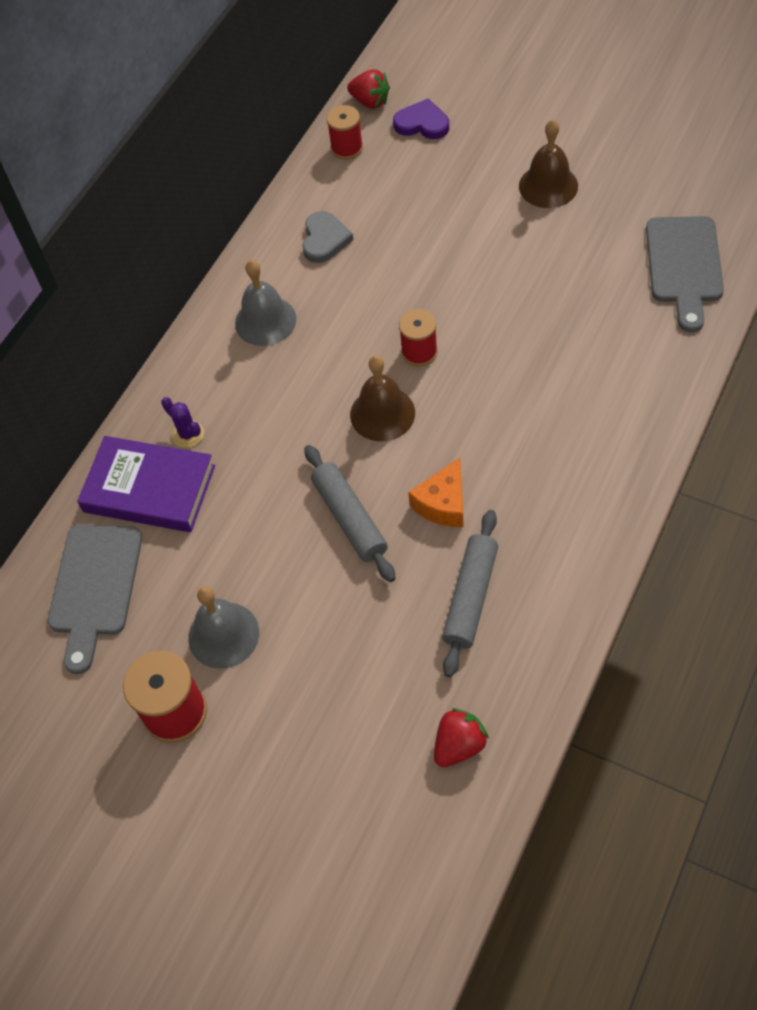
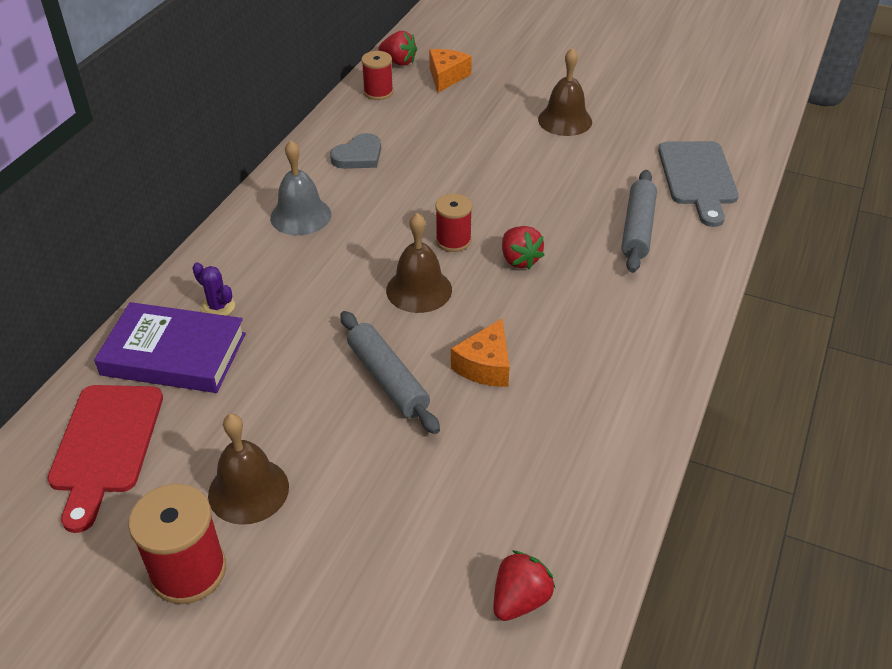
camera: 10 degrees left, 15 degrees down
(95, 587) = (106, 445): grey cutting board -> red cutting board
(223, 635) = (248, 490): grey bell -> brown bell
(324, 239) = (358, 156): grey heart -> grey heart turned 45 degrees clockwise
(422, 123) = (446, 77): purple heart -> orange cheese
(470, 597) = (521, 451): grey rolling pin -> grey rolling pin (637, 229)
(485, 376) = (519, 260): none -> red strawberry

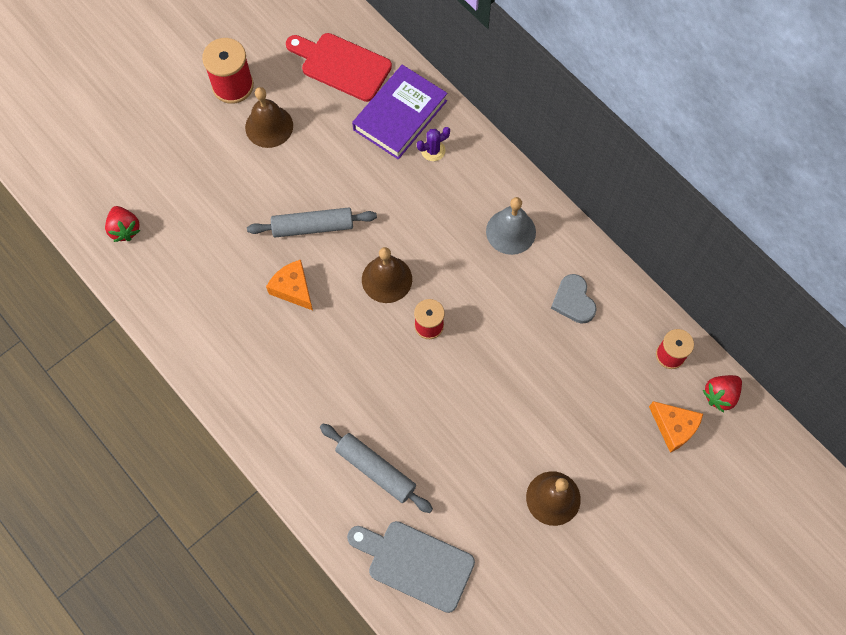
camera: 115 degrees right, 25 degrees up
(519, 260) = (384, 362): red strawberry -> none

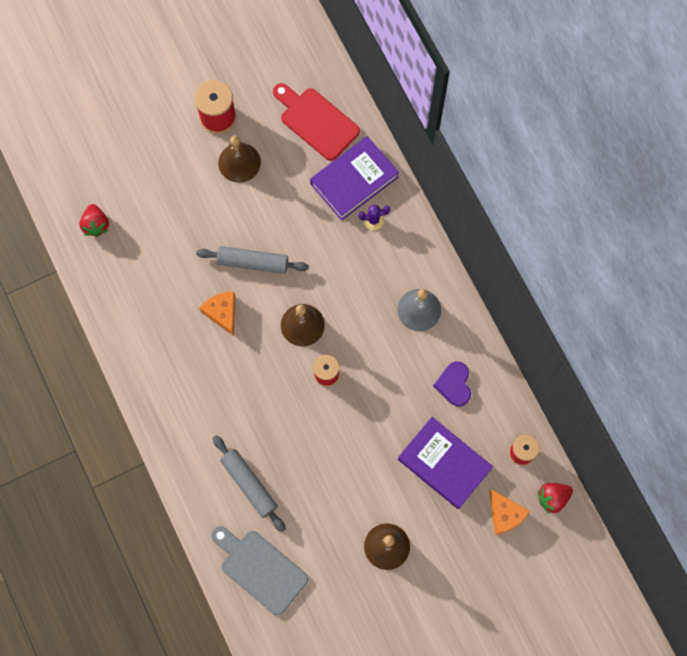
camera: 15 degrees right, 5 degrees up
(573, 301) = (454, 384): grey heart -> purple heart
(589, 389) = (444, 464): none -> purple book

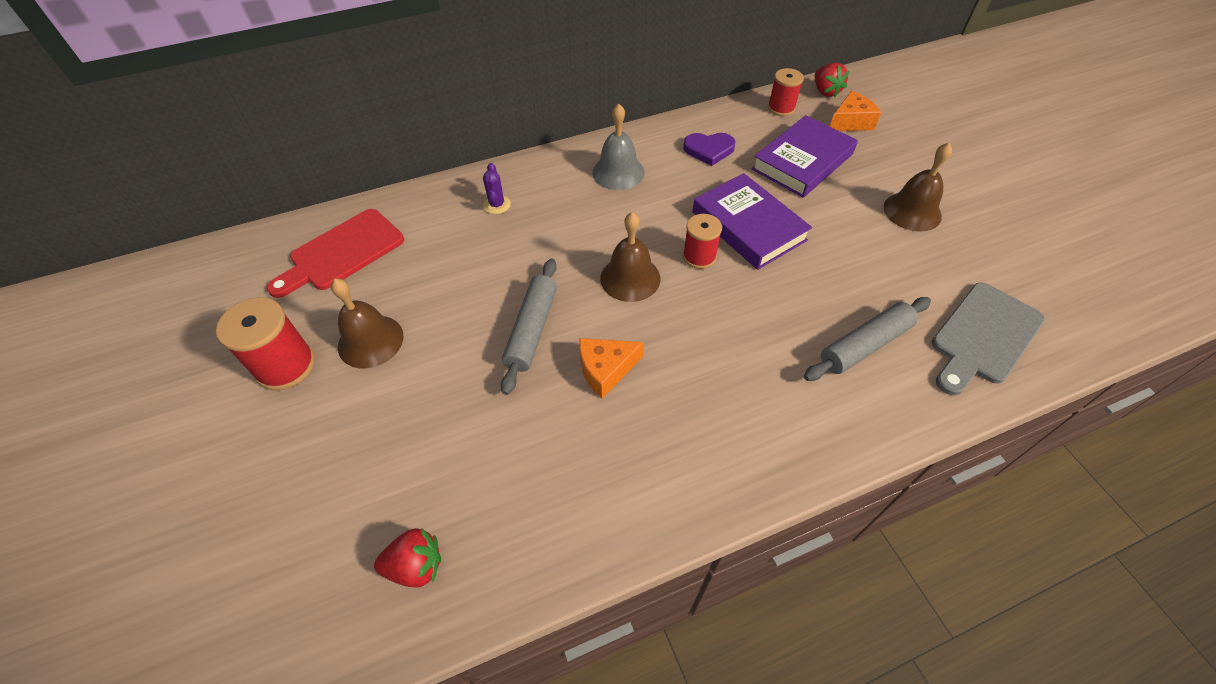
camera: 85 degrees left, 20 degrees down
(354, 180) = (438, 220): purple book -> purple book (748, 226)

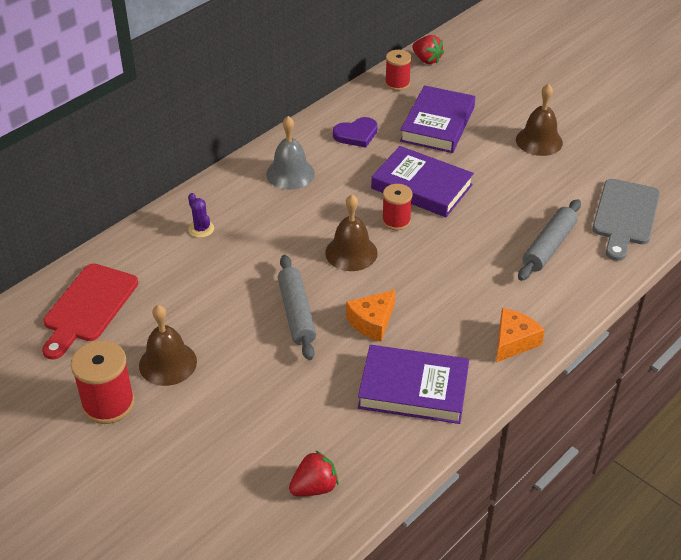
camera: 25 degrees left, 10 degrees down
(604, 476) = (413, 389): none -> purple book
(850, 122) = (459, 81): orange cheese -> orange cheese (513, 341)

